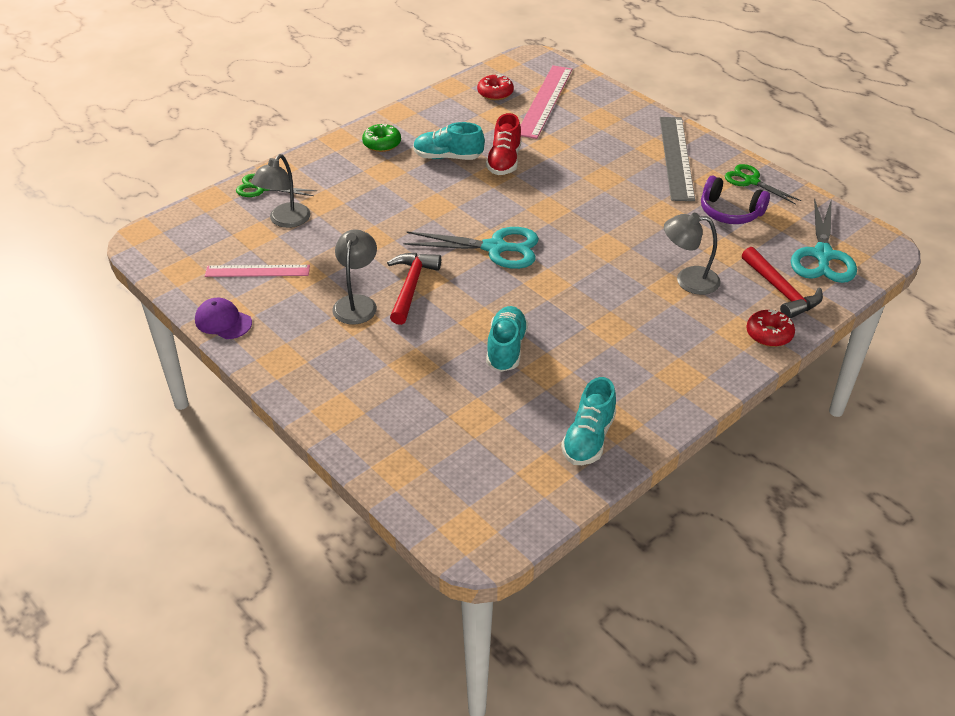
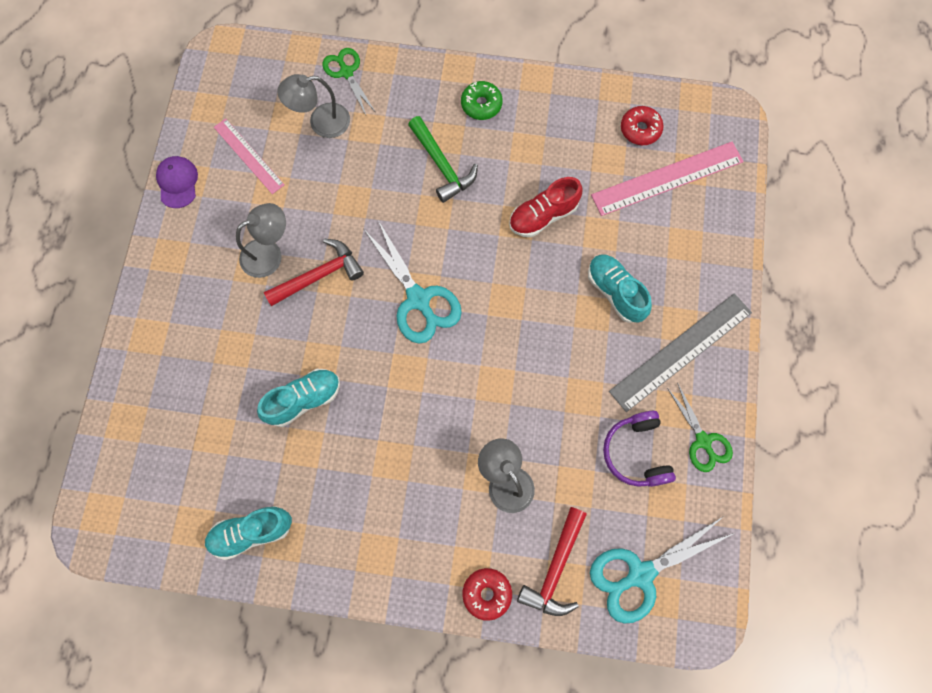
camera: 50 degrees right, 30 degrees up
(404, 184) = (442, 166): none -> green hammer
(448, 157) = (509, 168): turquoise shoe -> turquoise shoe (615, 292)
(751, 181) = (703, 441): green scissors -> green scissors turned 150 degrees clockwise

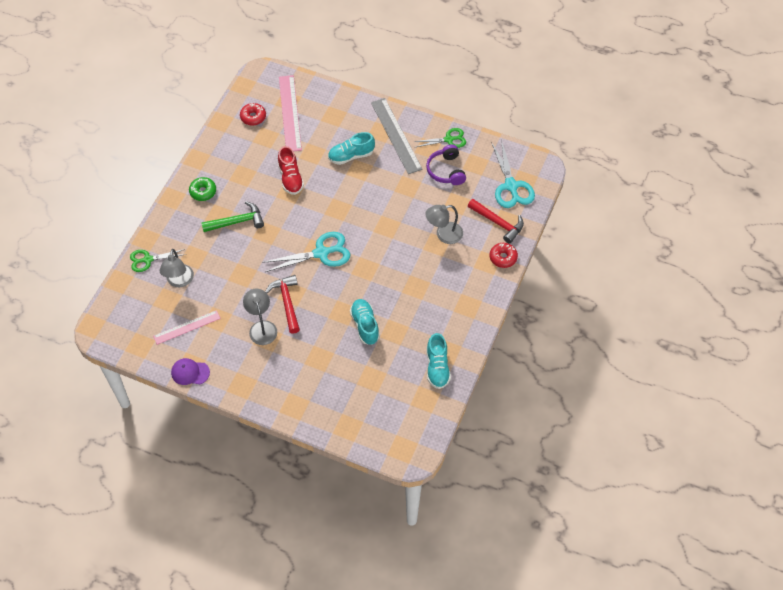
camera: 75 degrees left, 15 degrees down
(636, 452) = (446, 170): purple headphones -> purple headphones turned 75 degrees clockwise

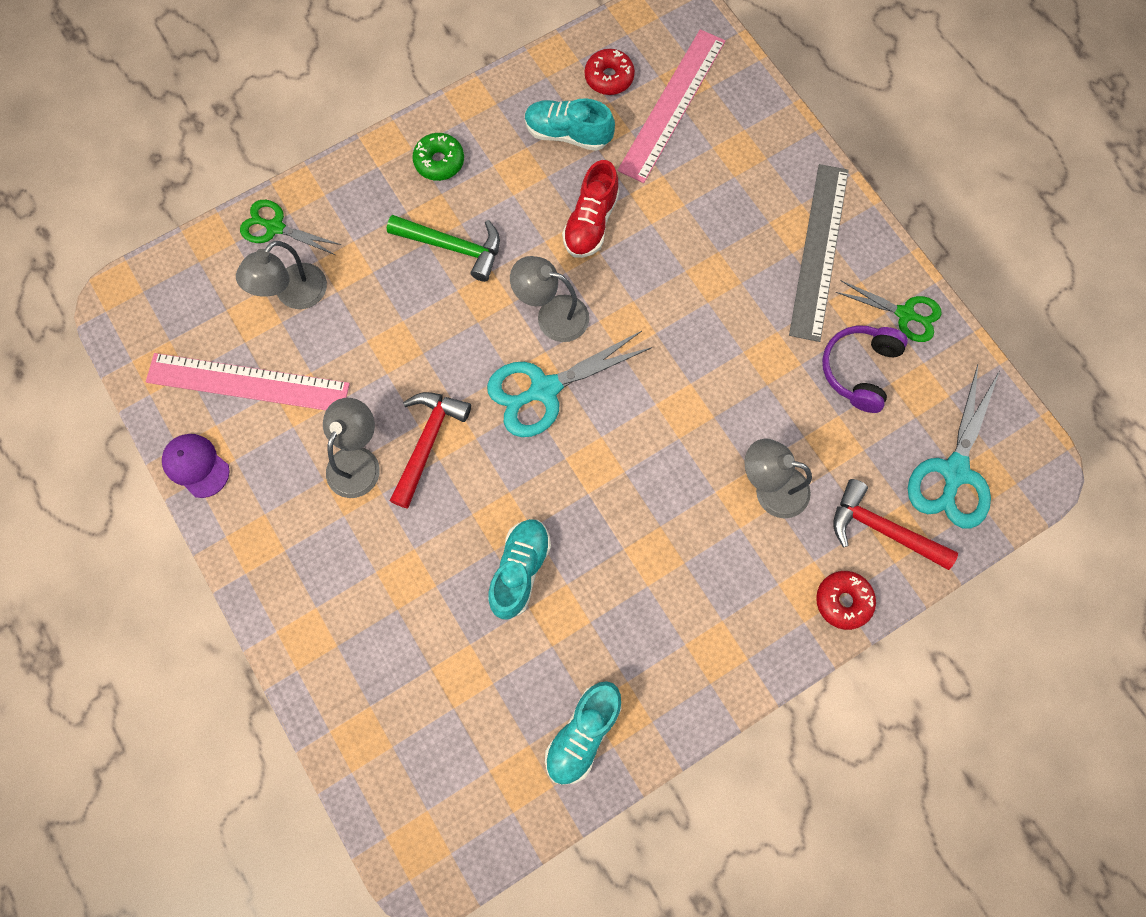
camera: 35 degrees right, 15 degrees up
(187, 327) = (248, 383): pink ruler -> pink ruler, size x1.59
(302, 223) = (552, 315): none -> grey lamp
(321, 253) = (544, 389): turquoise scissors -> turquoise scissors turned 135 degrees clockwise
(351, 156) = (717, 242): turquoise shoe -> turquoise shoe (568, 134)
(498, 223) = (881, 529): red hammer -> red hammer turned 135 degrees clockwise

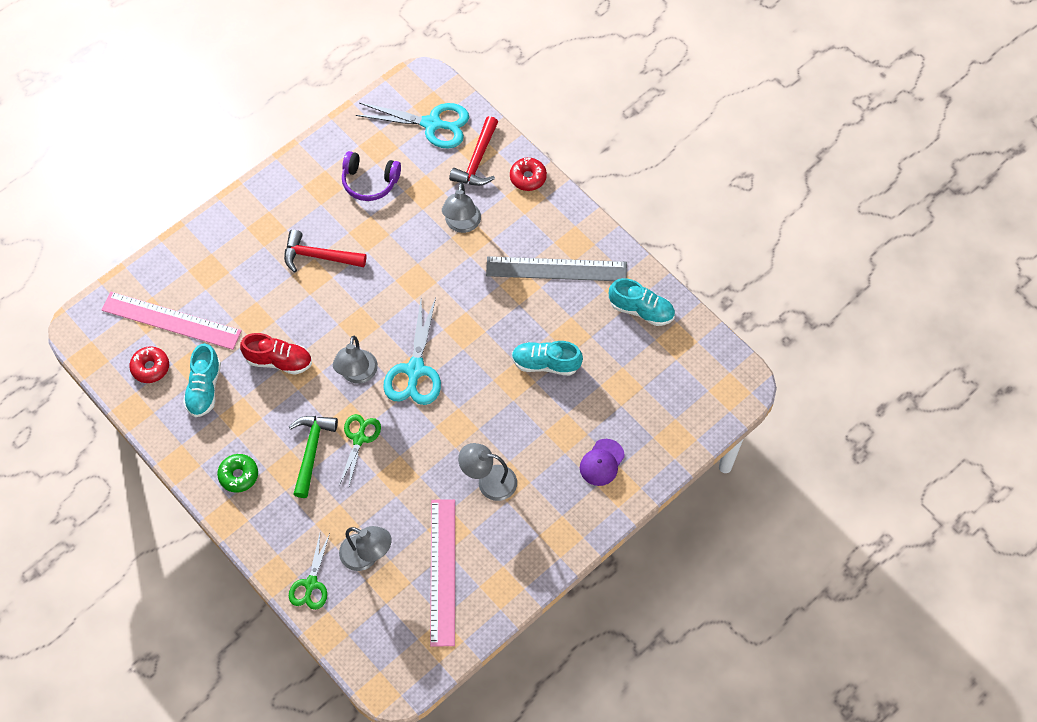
camera: 100 degrees left, 10 degrees down
(196, 465) = (512, 591): purple cap -> purple cap (602, 462)
(428, 442) = (467, 438): red hammer -> red hammer (318, 256)
(544, 389) = (415, 370): turquoise scissors -> turquoise scissors turned 45 degrees clockwise
(819, 251) = (283, 213): grey ruler -> grey ruler (556, 269)
(905, 314) = (324, 158): green scissors -> green scissors (359, 438)

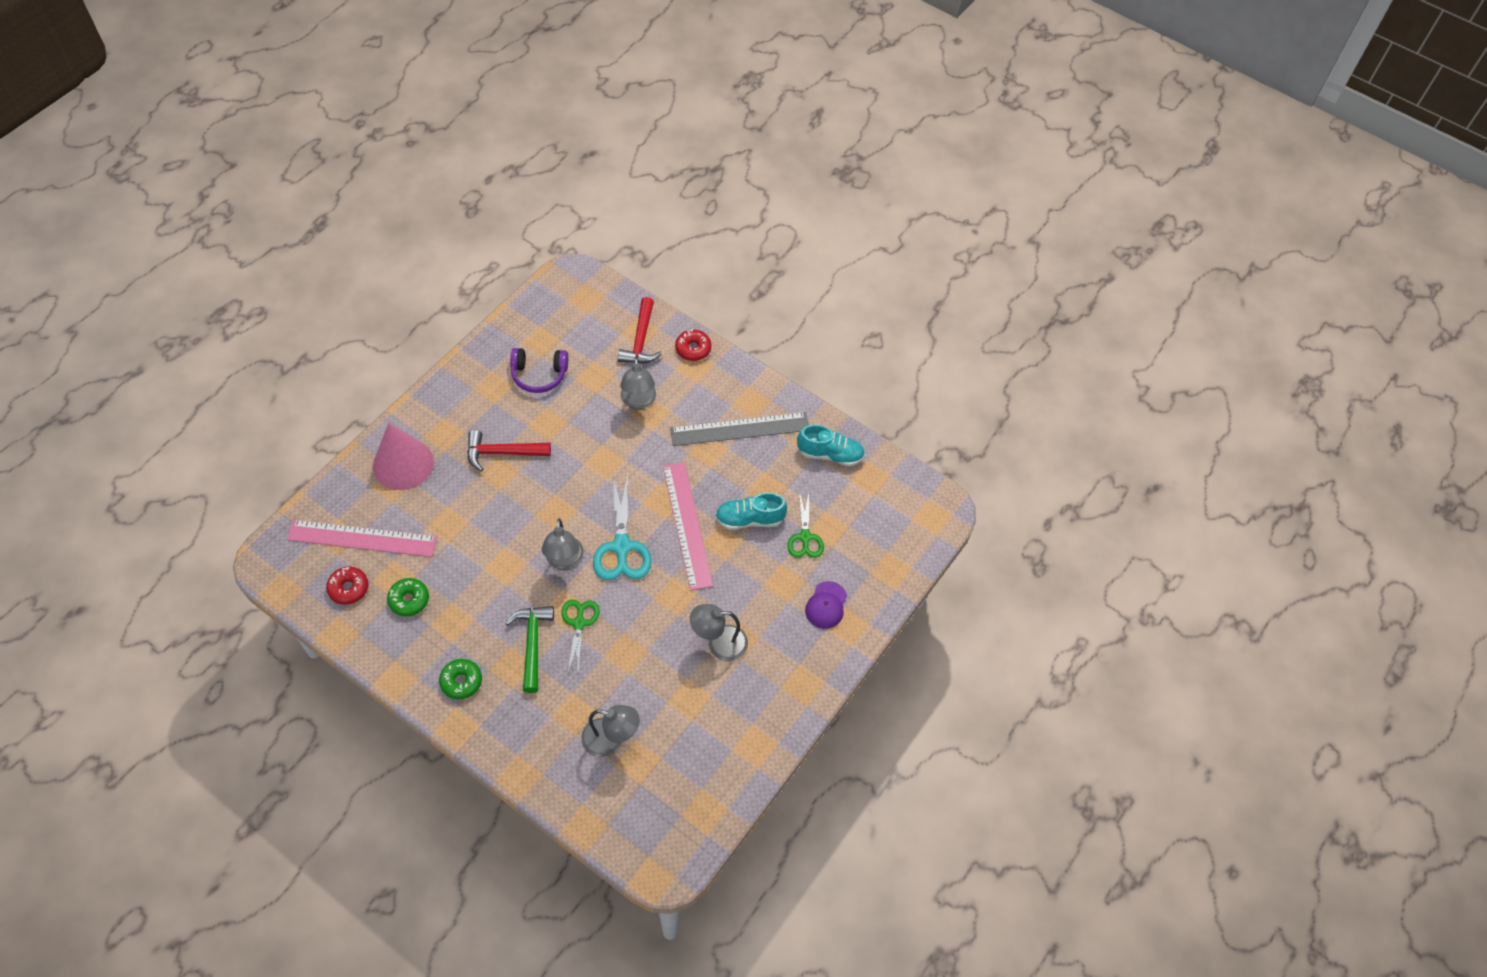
camera: 15 degrees left, 5 degrees down
(204, 388) = (409, 600): turquoise shoe -> green donut
(222, 252) = (403, 464): none -> pink cone
(279, 361) = (481, 560): red shoe -> none
(311, 584) = (558, 779): green scissors -> green scissors (805, 537)
(432, 124) = (589, 313): turquoise scissors -> none
(443, 571) = (692, 741): pink ruler -> pink ruler (687, 525)

